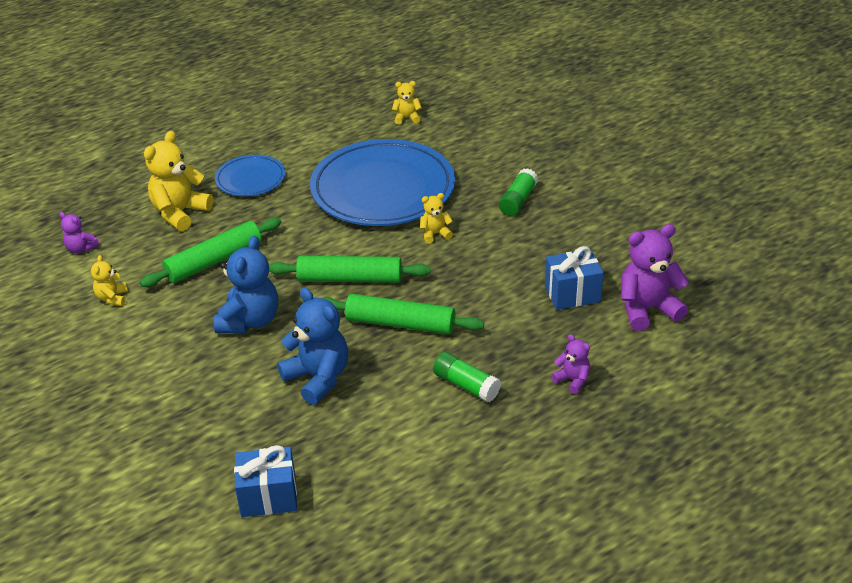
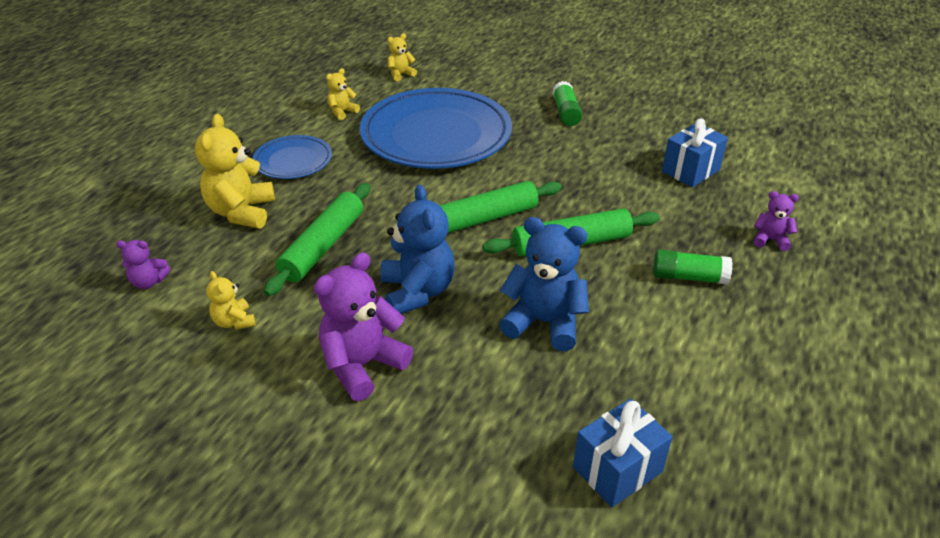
camera: 30 degrees left, 0 degrees up
(435, 234) = (522, 158): yellow teddy bear -> yellow teddy bear (342, 112)
(647, 309) = (761, 164): purple teddy bear -> purple teddy bear (363, 365)

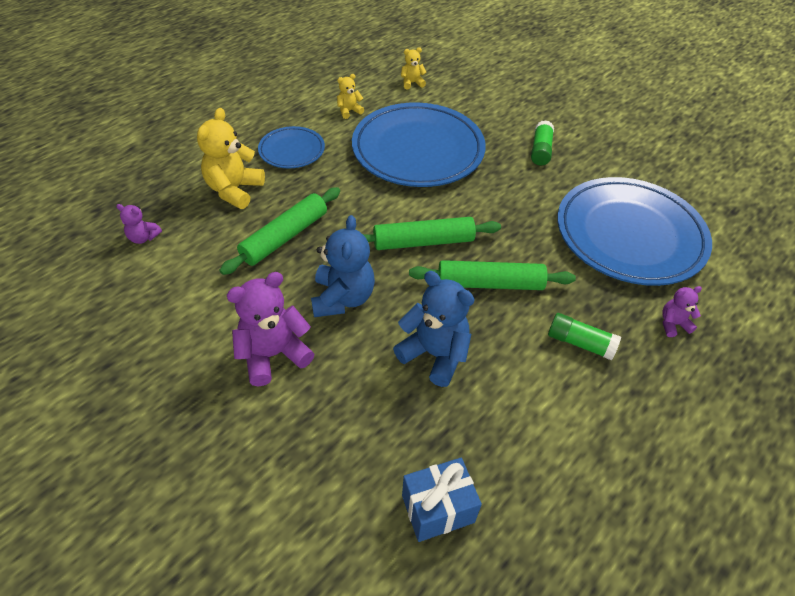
camera: 15 degrees right, 10 degrees up
(234, 322) = (192, 289): yellow teddy bear -> none
(690, 171) = (629, 235): blue gift -> blue plate
(770, 240) = (673, 324): purple teddy bear -> purple teddy bear turned 45 degrees counterclockwise

